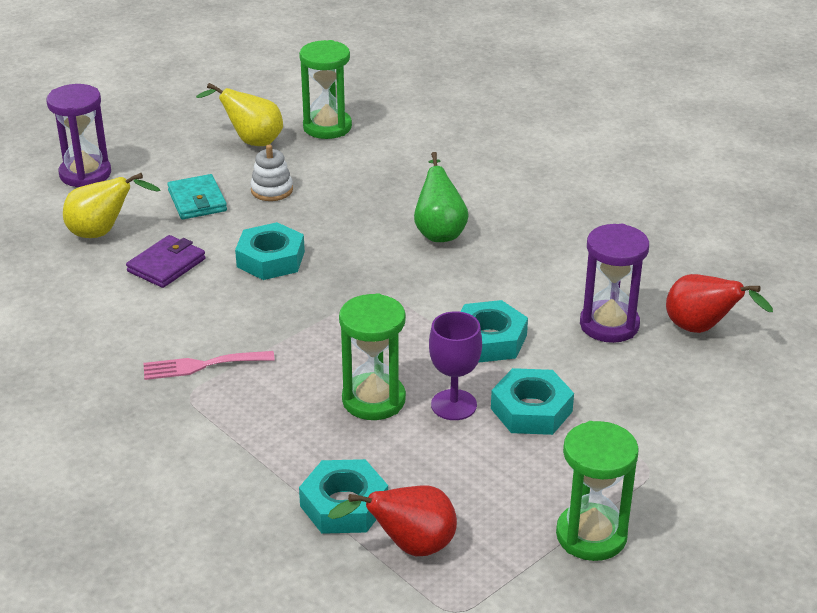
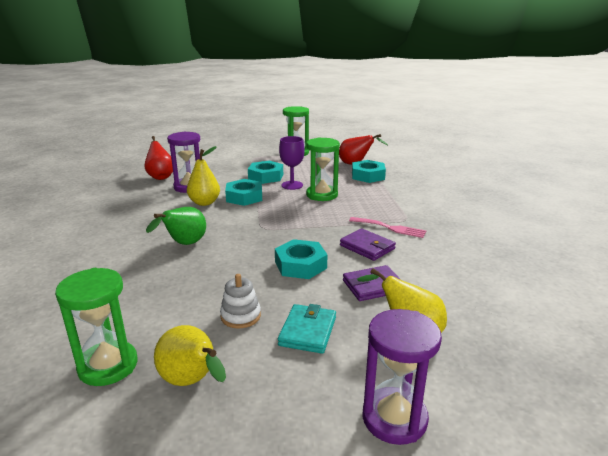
camera: 145 degrees left, 10 degrees down
(211, 316) = (367, 247): none -> purple wallet
(528, 303) = (204, 203): none -> yellow pear

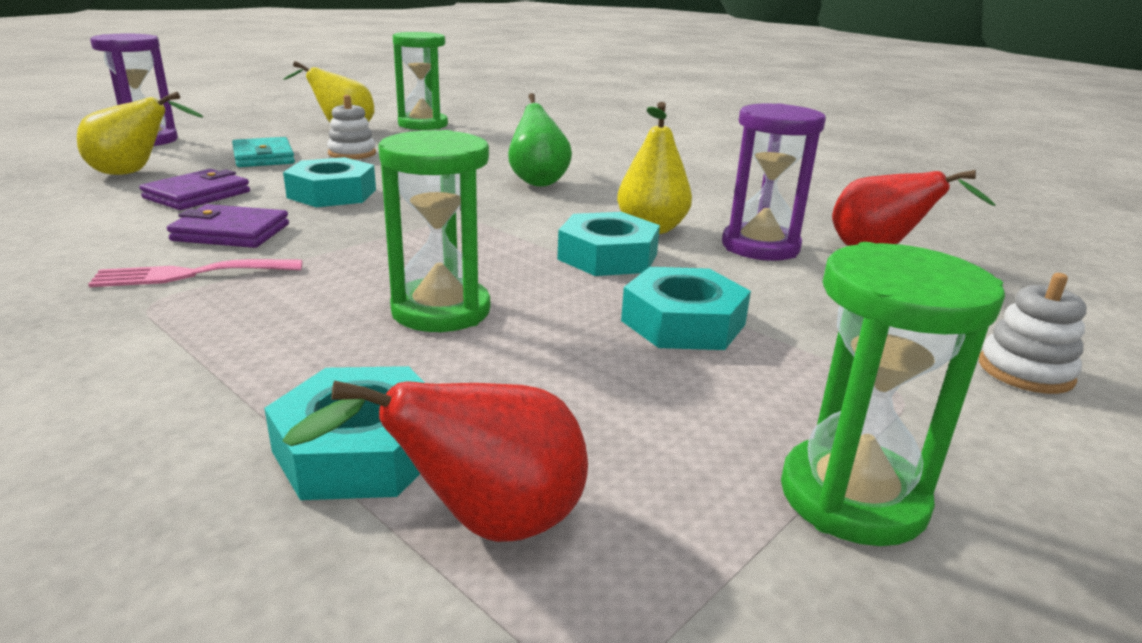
camera: 140 degrees right, 0 degrees up
(220, 153) = (1025, 371): none -> white stacking toy
(292, 185) = (564, 316): purple goblet -> none

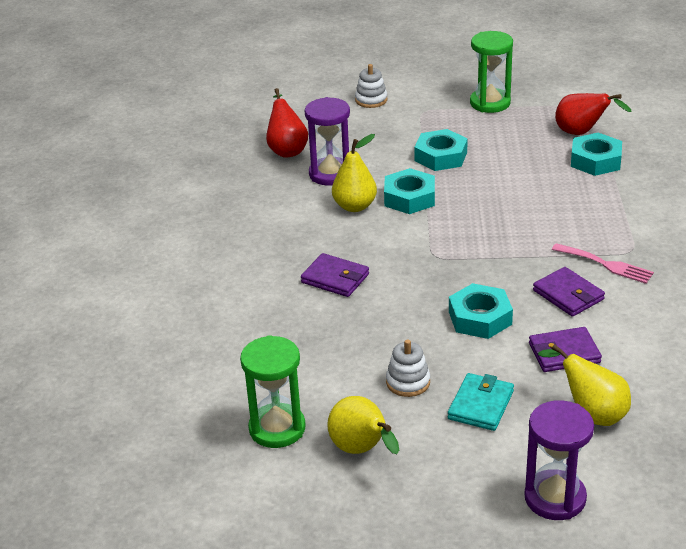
camera: 130 degrees left, 10 degrees up
(441, 310) = (520, 198): green hourglass -> none
(537, 180) = (335, 278): green pear -> purple wallet

